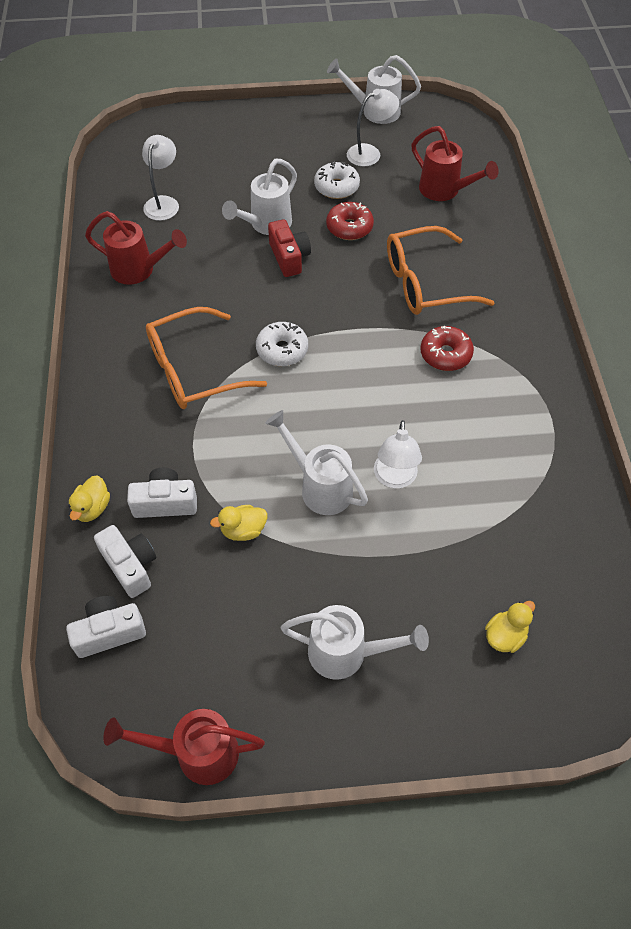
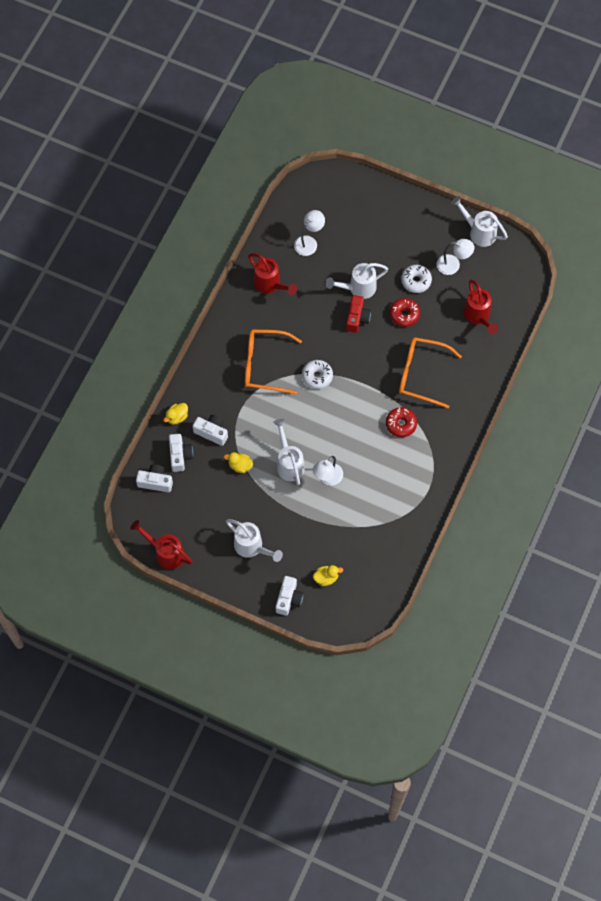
camera: 30 degrees right, 10 degrees up
(470, 710) = (289, 599): none -> white camera

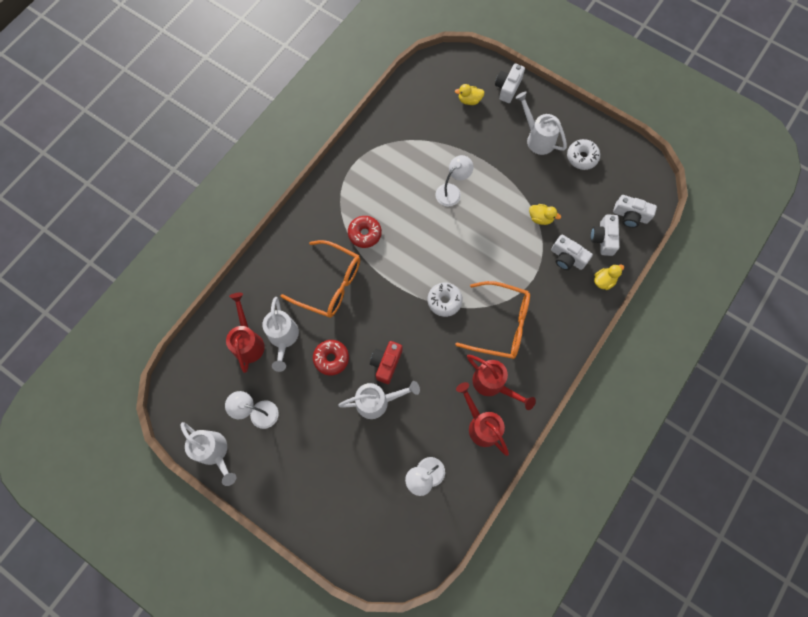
camera: 170 degrees left, 5 degrees up
(166, 553) = (623, 146): red watering can -> red watering can (493, 384)
(289, 463) = (489, 212): white watering can -> white watering can (283, 338)
(416, 281) = (307, 399): white donut -> white donut (582, 157)

